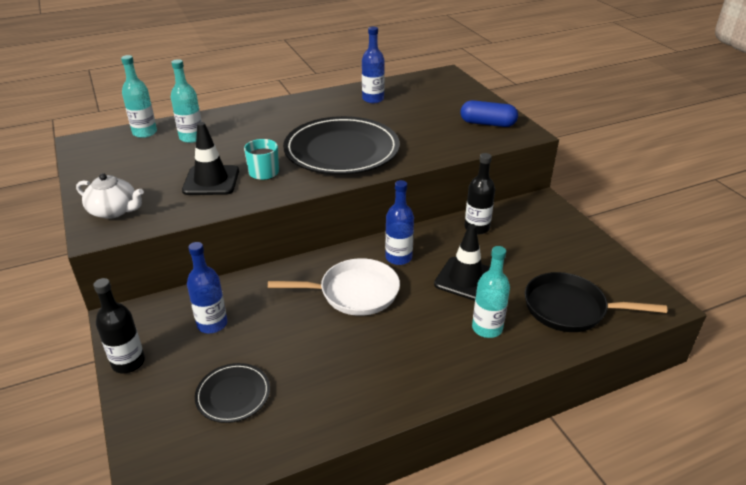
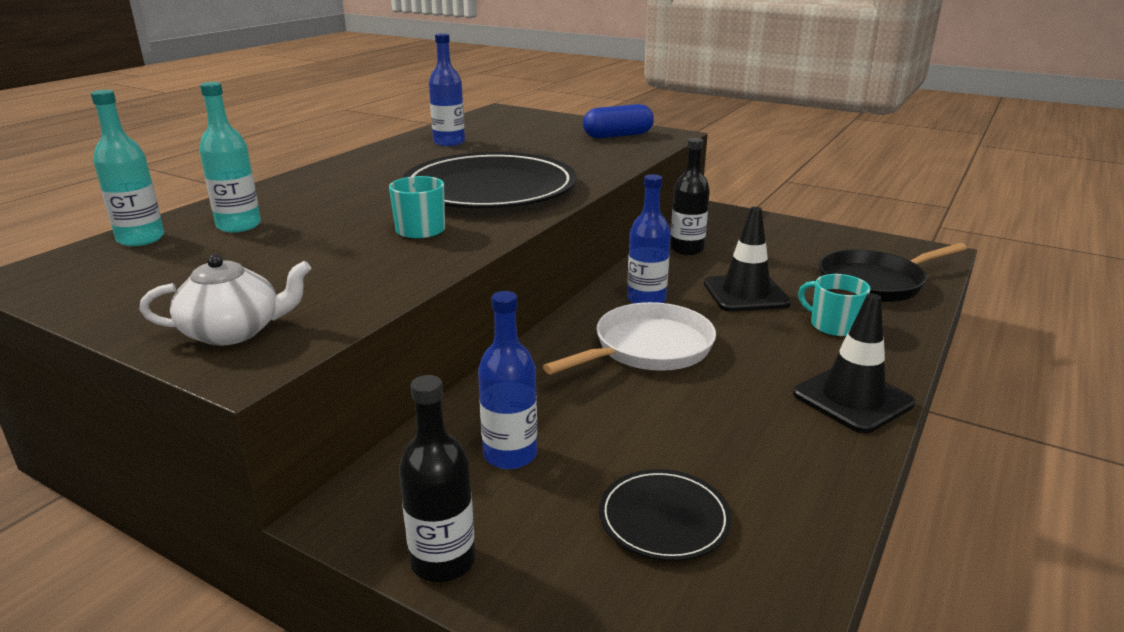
camera: 35 degrees left, 10 degrees down
(211, 181) = (353, 257): black traffic cone -> black traffic cone (852, 399)
(487, 328) = (833, 326): turquoise bottle -> turquoise mug

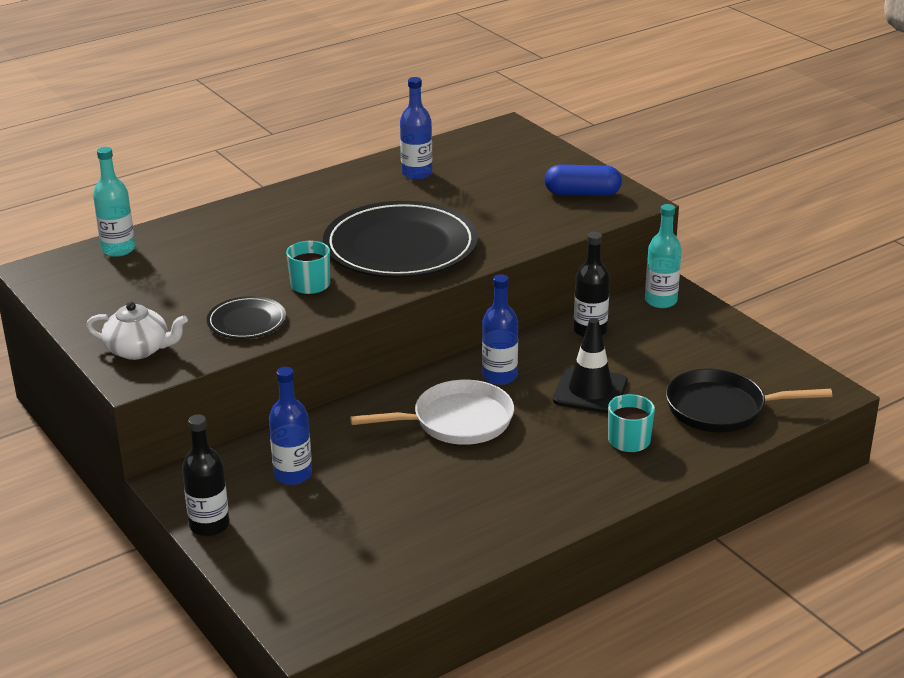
camera: 25 degrees right, 5 degrees up
(239, 225) = (188, 249): turquoise bottle -> turquoise bottle (661, 301)
(664, 518) = (352, 540): black plate -> black plate (246, 321)
(852, 399) = (566, 502): black traffic cone -> none

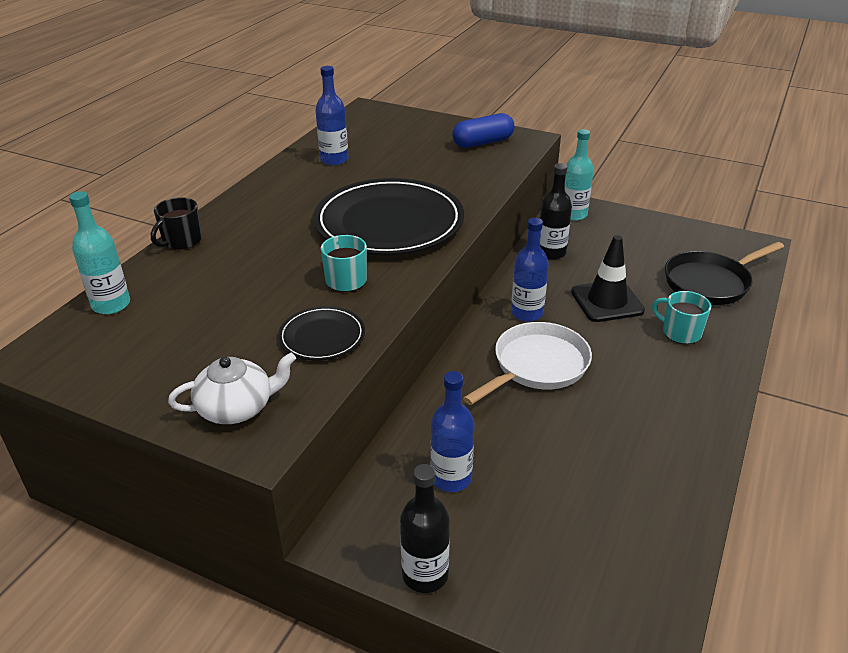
camera: 30 degrees left, 5 degrees up
(214, 213) = (181, 241): none -> black mug

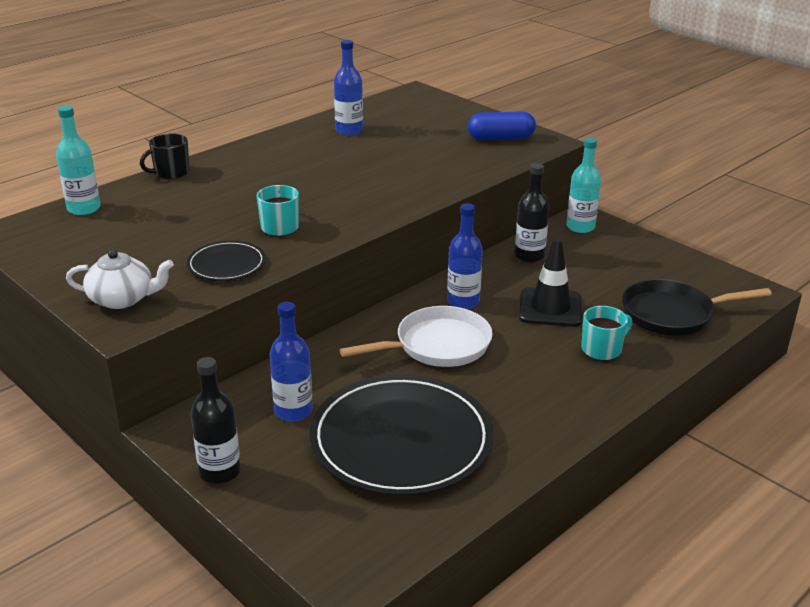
camera: 20 degrees right, 5 degrees down
(389, 222) = (354, 189): black plate -> black plate (401, 440)
(680, 332) = (602, 349): turquoise mug -> turquoise mug turned 90 degrees clockwise

